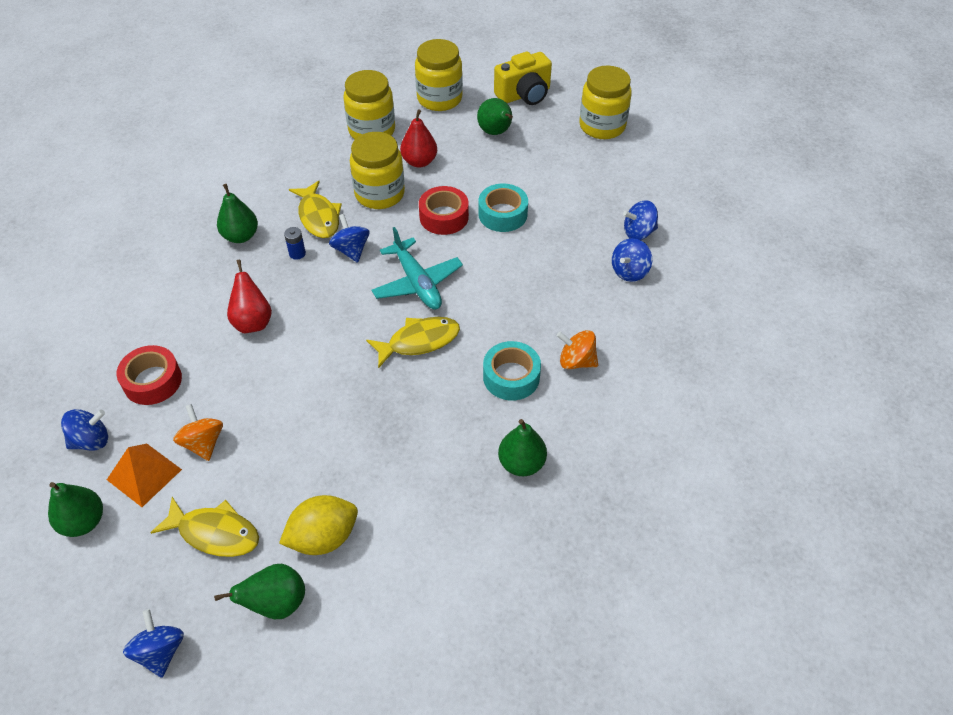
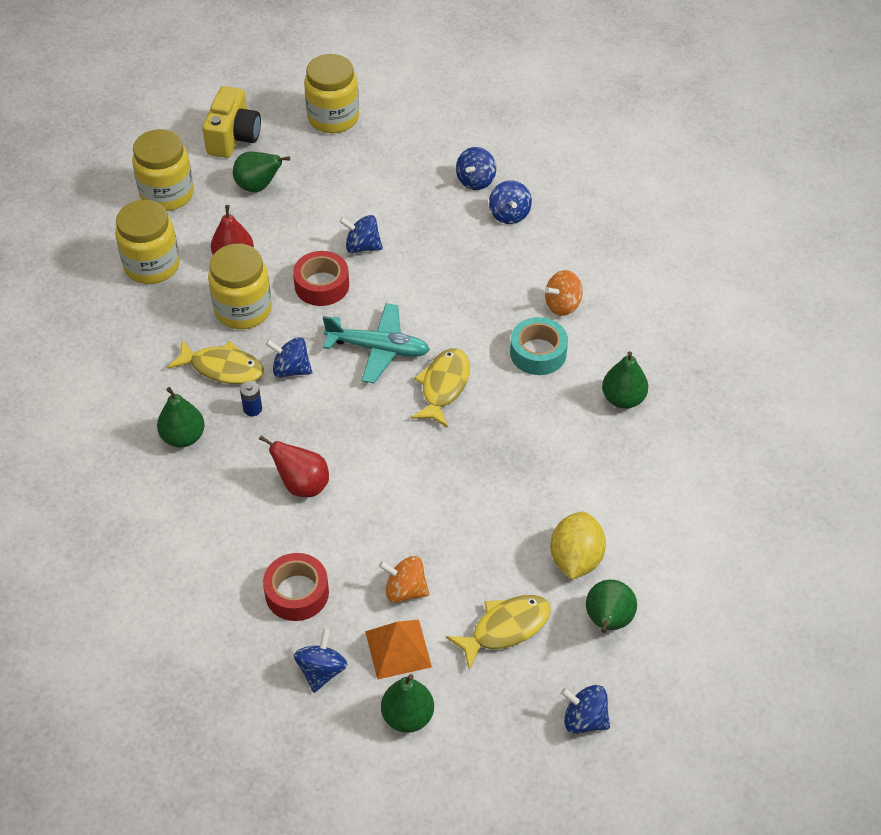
camera: 50 degrees left, 0 degrees up
(502, 214) = (362, 246): turquoise tape -> blue spinning top

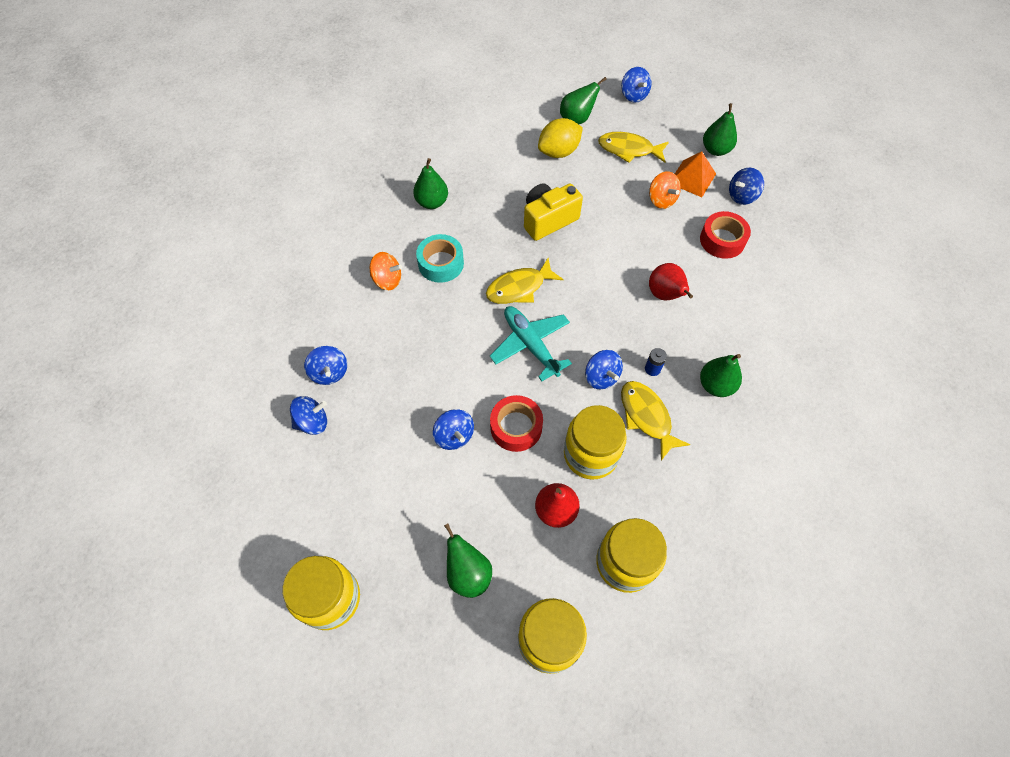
camera: 135 degrees left, 10 degrees up
(233, 137) = (432, 660): yellow camera -> yellow camera (548, 220)
(509, 214) = (329, 373): blue spinning top -> blue spinning top turned 120 degrees clockwise

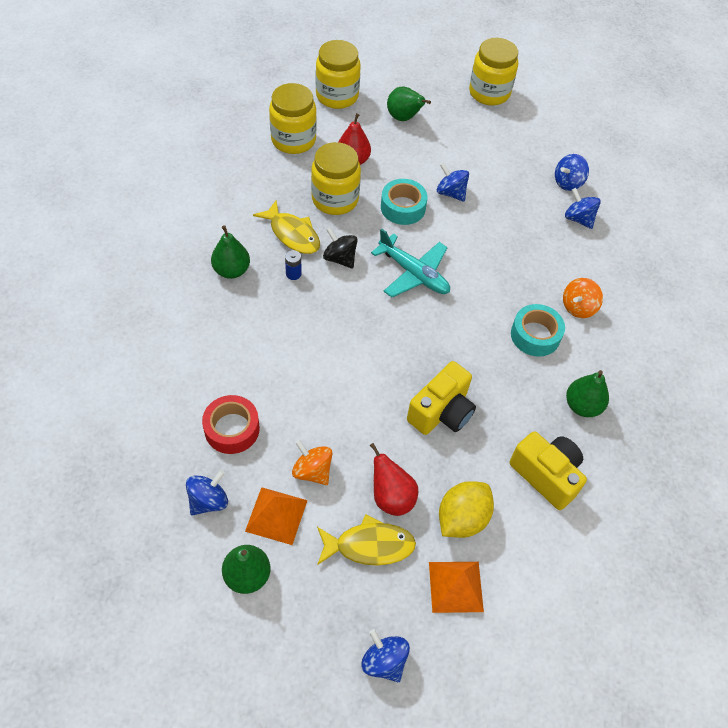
camera: 160 degrees right, 5 degrees down
(387, 280) = (578, 307): orange spinning top -> orange spinning top turned 45 degrees counterclockwise
(486, 164) = (546, 475): none -> yellow camera
(516, 427) = (403, 207): red tape -> turquoise tape
(519, 288) = (444, 325): yellow fish -> none
(577, 119) = (456, 586): green pear -> orange pyramid
(601, 377) = (340, 258): blue spinning top -> black spinning top
(665, 295) = (291, 348): red pear -> red pear (391, 497)

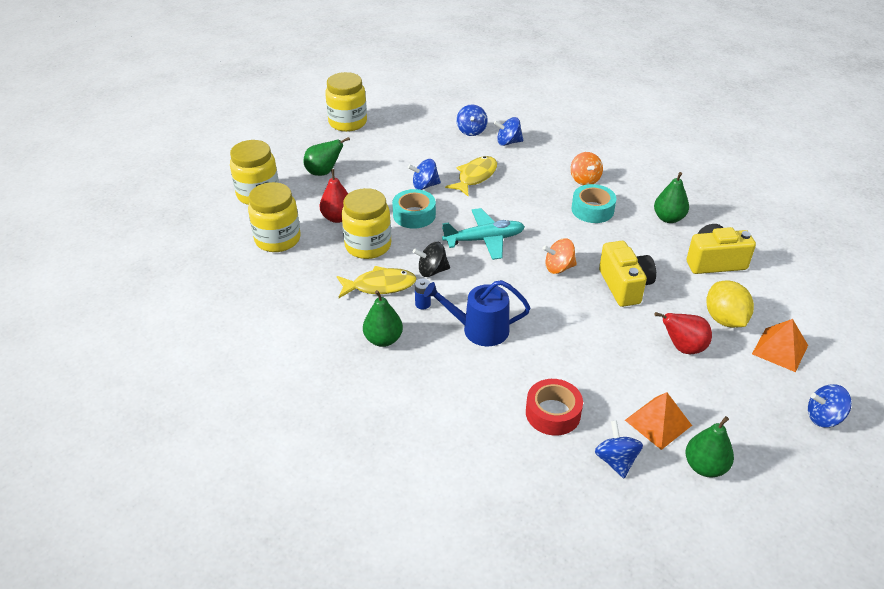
camera: 50 degrees left, 15 degrees down
(293, 328) = (479, 329): none -> blue watering can
(312, 471) = (629, 381): orange spinning top -> orange spinning top (558, 267)
(369, 545) = (719, 379): yellow fish -> yellow fish (475, 177)

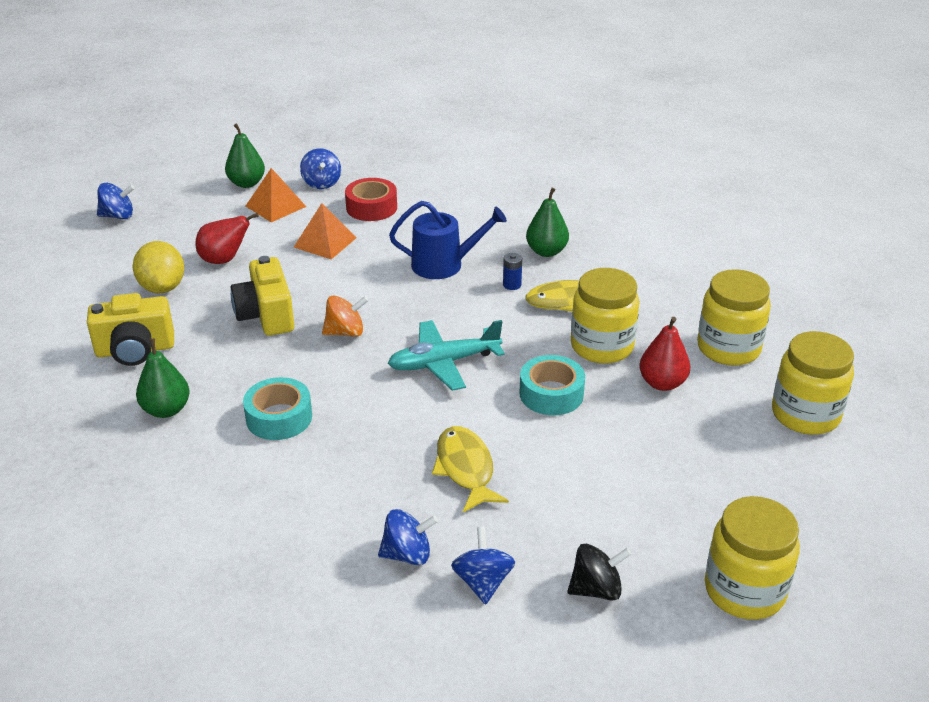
camera: 175 degrees right, 5 degrees down
(324, 172) = (726, 462): green pear -> none
(425, 185) = (547, 446): blue spinning top -> none
(432, 271) = (508, 320): black spinning top -> black spinning top (596, 589)
(475, 177) = (465, 469): yellow fish -> yellow fish turned 135 degrees clockwise
(584, 180) = (277, 473): orange spinning top -> none
(780, 349) = (119, 263): orange pyramid -> orange pyramid (325, 242)

